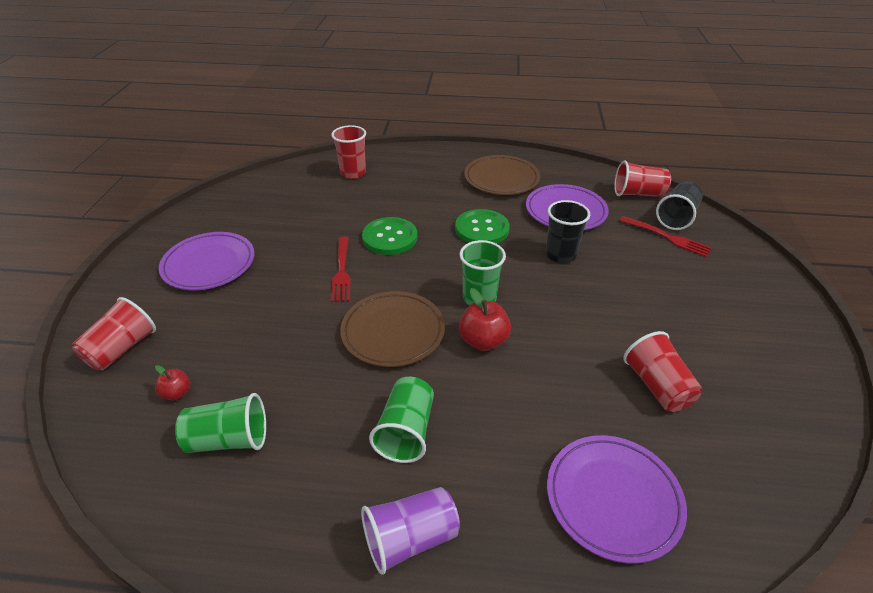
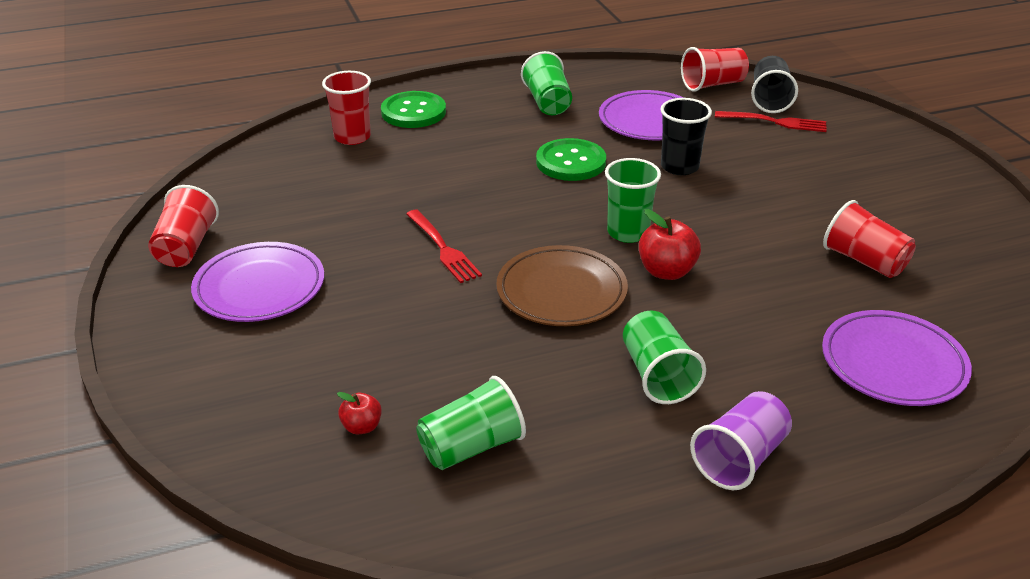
camera: 25 degrees left, 5 degrees down
(121, 349) = (238, 408): red cup -> red cup (186, 247)
(390, 238) = (469, 198): green button -> green button (413, 112)
(501, 179) = (547, 102): brown plate -> green cup

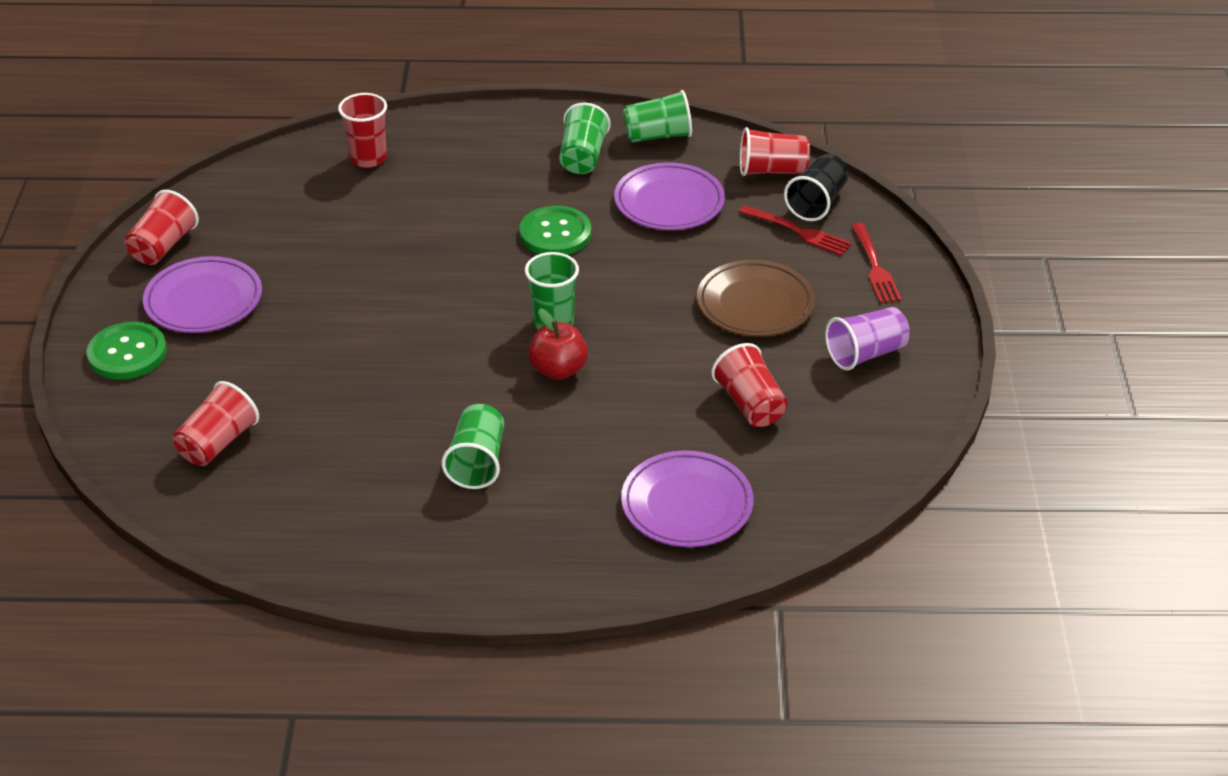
camera: 20 degrees right, 5 degrees up
(362, 427) = (218, 443): red apple -> red cup
(413, 112) = (443, 140): green button -> green button (127, 353)
(443, 248) = (377, 299): red fork -> red fork (875, 267)
(471, 447) = (290, 481): green cup -> green cup (658, 136)
(561, 291) = (451, 366): brown plate -> brown plate (755, 304)
(679, 167) = (657, 263): black cup -> none
(740, 458) = (490, 546): purple cup -> purple cup (866, 354)

